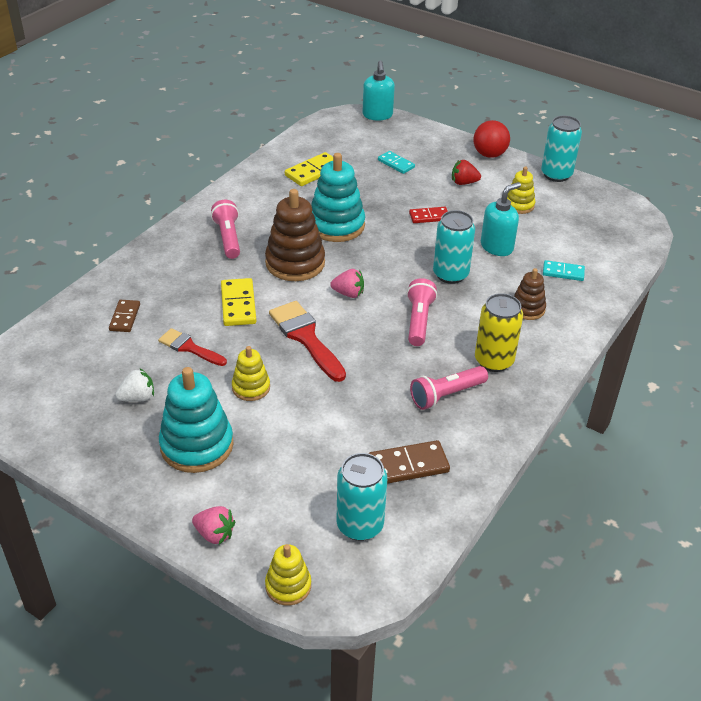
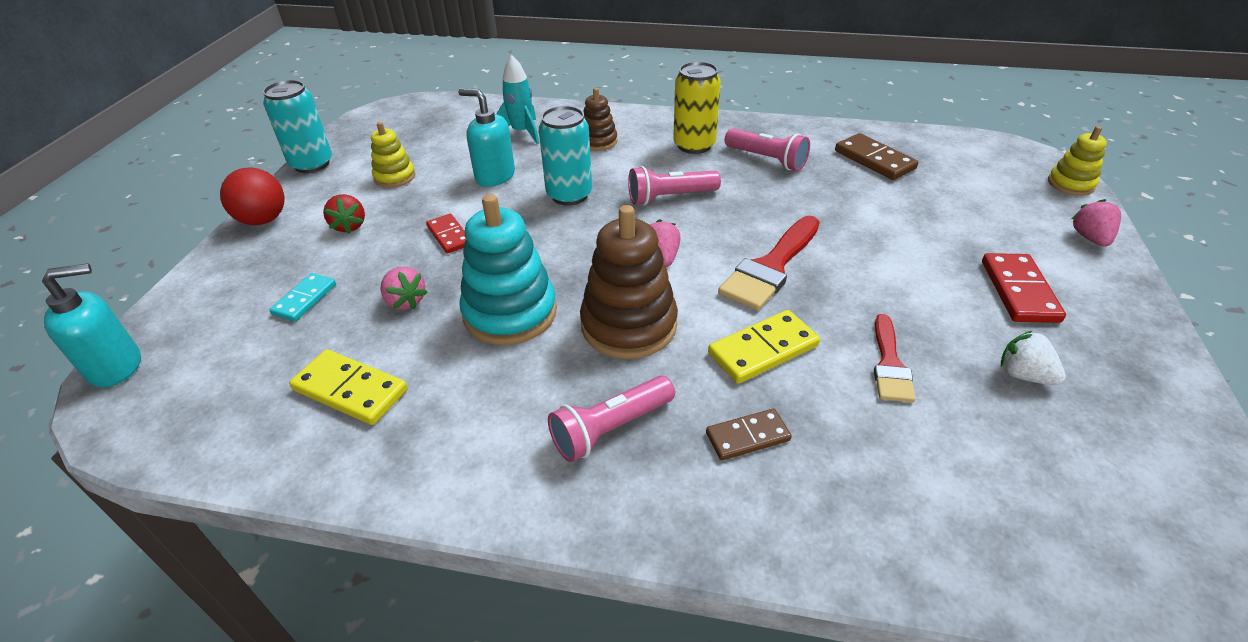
camera: 110 degrees left, 0 degrees up
(125, 317) = (907, 474): brown domino -> brown domino (747, 436)
(197, 445) = (1019, 291): turquoise stacking toy -> red domino
(251, 387) = (893, 282): yellow stacking toy -> none
(360, 525) = (966, 167): turquoise can -> none
(372, 194) = (405, 301): none -> pink strawberry
(563, 272) = (521, 132): turquoise domino -> turquoise rocket

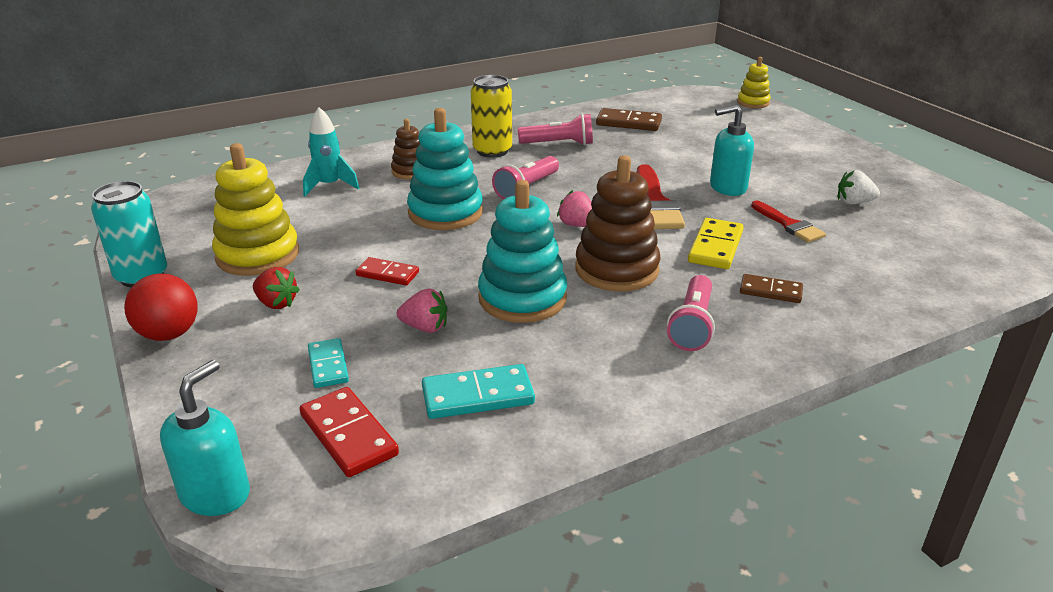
camera: 40 degrees left, 10 degrees down
(350, 390) = (478, 395): yellow domino -> turquoise domino
(395, 177) = (258, 255): yellow stacking toy -> yellow stacking toy, size x1.80
(494, 176) = (357, 222): turquoise soap dispenser -> turquoise soap dispenser (727, 187)
(569, 195) = (445, 213): turquoise can -> turquoise stacking toy
(747, 436) = (770, 291): brown domino -> brown domino turned 75 degrees clockwise
(1019, 291) = (800, 165): red domino -> red domino (348, 435)
(1090, 238) = (798, 127): pink strawberry -> none

